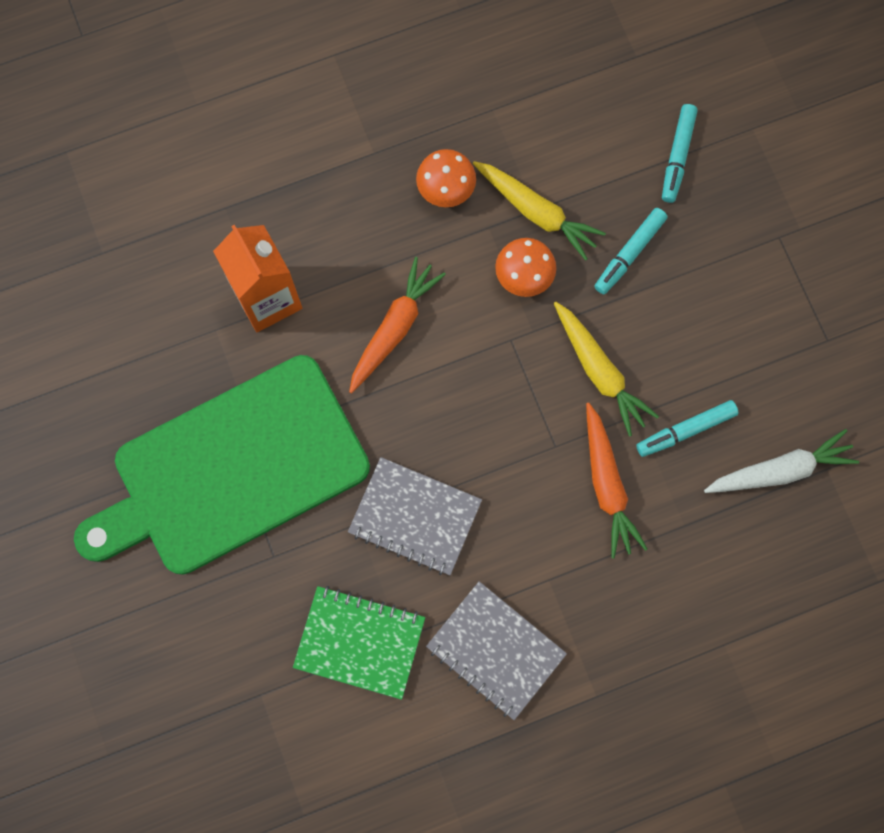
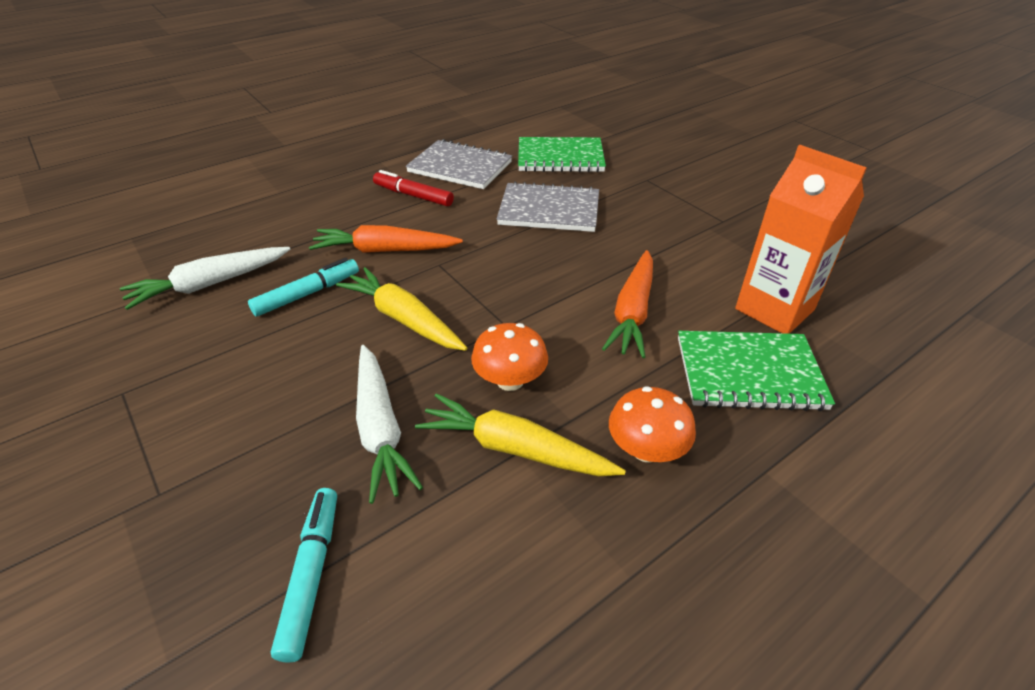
camera: 165 degrees right, 35 degrees down
(232, 470) = (712, 210): green cutting board -> none
(334, 235) = (749, 373): none -> green notebook
(564, 592) = (413, 195): none -> red marker
(607, 484) = (385, 250): orange carrot -> orange carrot turned 60 degrees counterclockwise
(629, 254) = (380, 429): turquoise marker -> white carrot

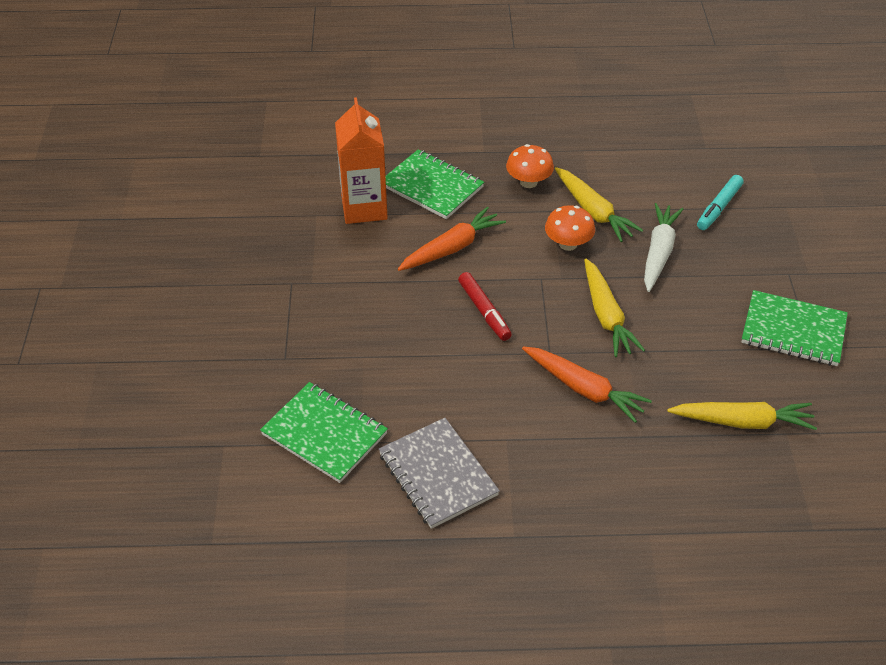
camera: 145 degrees left, 5 degrees up
(150, 402) = (793, 331): none -> green notebook
(210, 284) = (742, 422): white carrot -> yellow carrot
(307, 294) = (666, 372): turquoise marker -> none
(413, 195) = (516, 451): red marker -> red marker (484, 311)
(549, 210) = (411, 365): grey notebook -> none

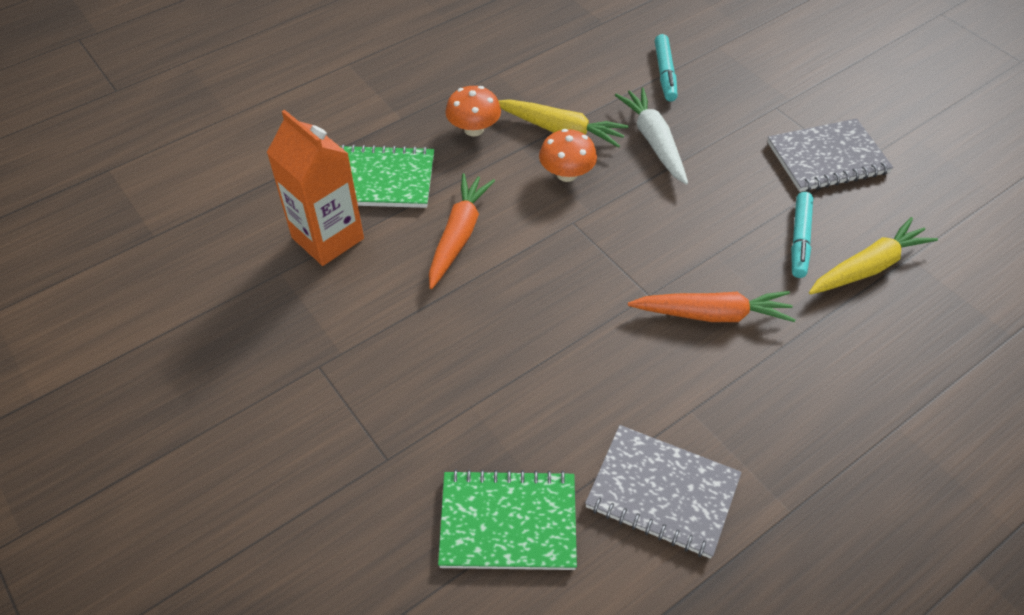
camera: 35 degrees left, 5 degrees up
(484, 311) = (550, 286): red marker -> none
(606, 316) = (665, 228): yellow carrot -> none
(705, 375) = (799, 240): none -> turquoise marker
(793, 331) = (827, 158): green notebook -> grey notebook

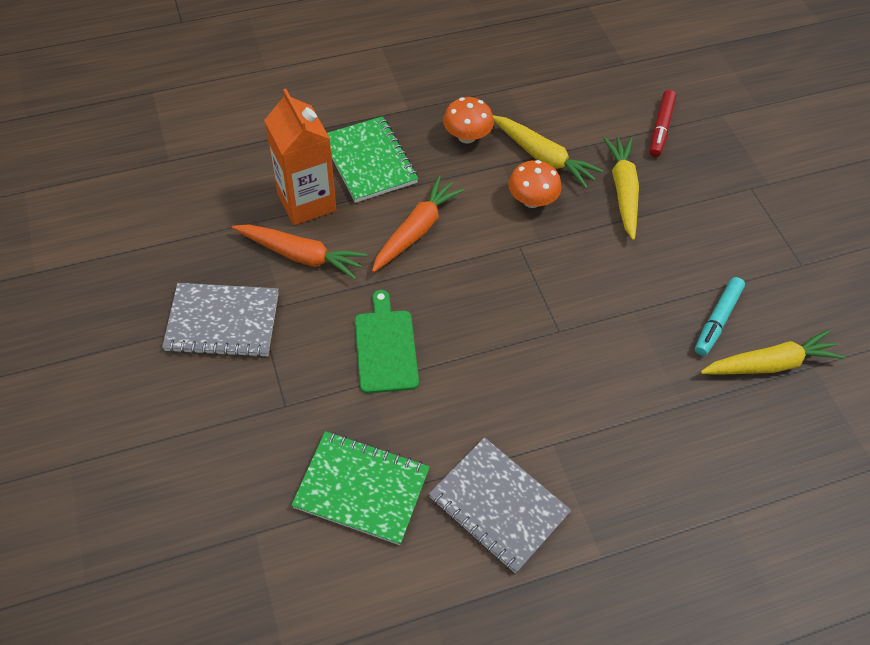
camera: 15 degrees right, 5 degrees up
(380, 179) = (369, 161): green notebook -> green notebook turned 45 degrees clockwise
(474, 364) = (385, 347): none -> green cutting board
(654, 141) = (623, 191): white carrot -> yellow carrot
(665, 73) = (660, 128): turquoise marker -> red marker
(712, 314) = (607, 365): orange carrot -> orange carrot (301, 255)
(827, 158) = (778, 251): grey notebook -> grey notebook (222, 322)

